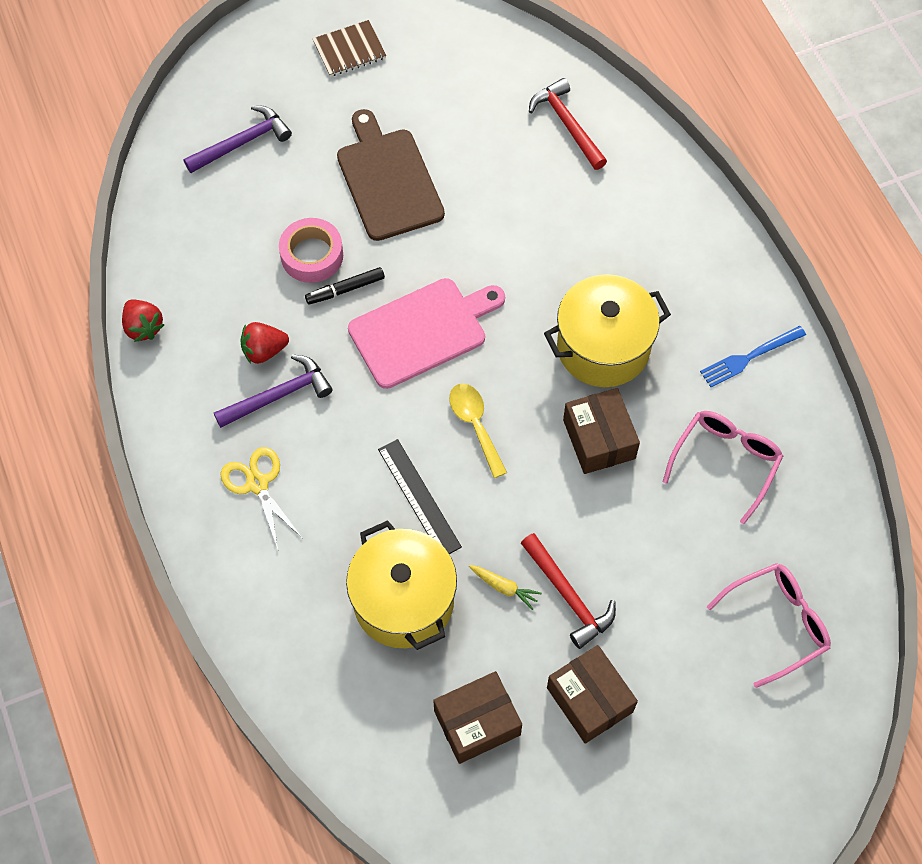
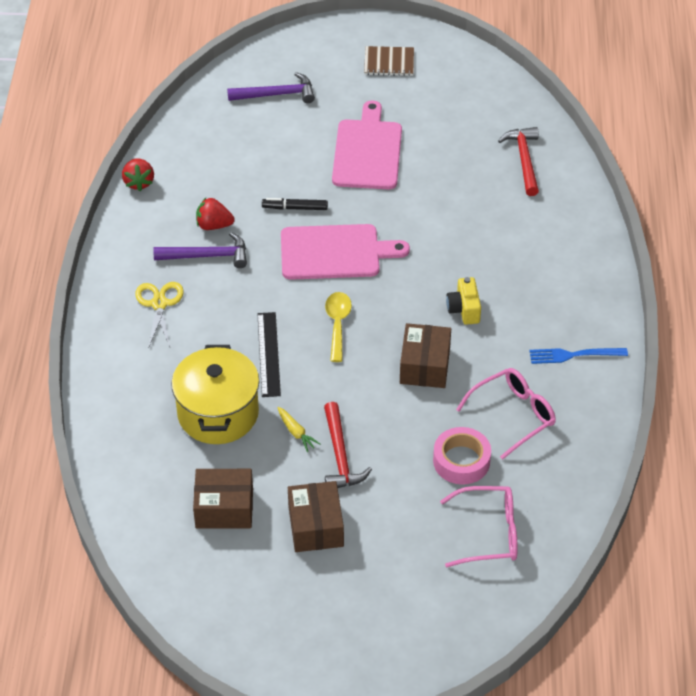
camera: 25 degrees right, 15 degrees down
(312, 255) = (283, 179): pink tape -> pink tape (461, 461)
(388, 180) = (367, 152): brown cutting board -> pink cutting board
(603, 347) = (464, 309): yellow pot -> yellow camera

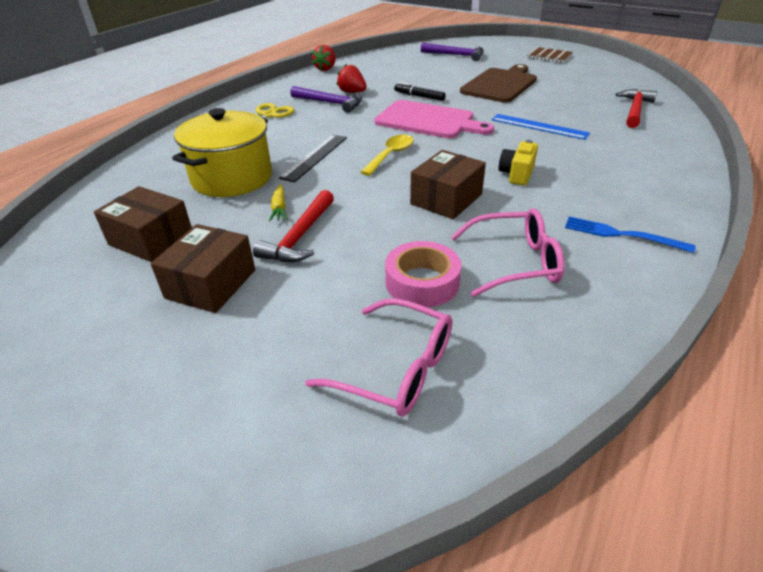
camera: 30 degrees right, 10 degrees down
(367, 152) = (500, 84): pink cutting board -> brown cutting board
(447, 224) = (539, 126): none -> blue ruler

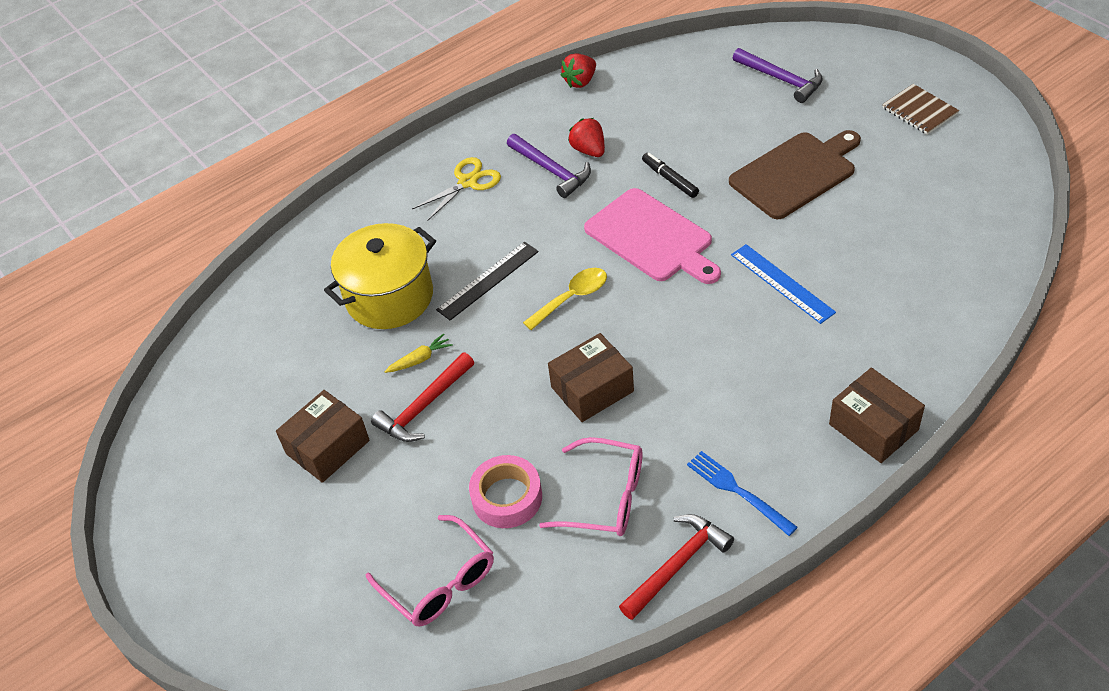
camera: 25 degrees right, 10 degrees up
(151, 239) = (291, 374): brown box -> brown box (873, 427)
(279, 208) = (420, 359): yellow carrot -> yellow carrot turned 135 degrees counterclockwise
(517, 174) = (693, 368): yellow camera -> none
(634, 110) = (937, 276): red hammer -> red hammer (677, 565)

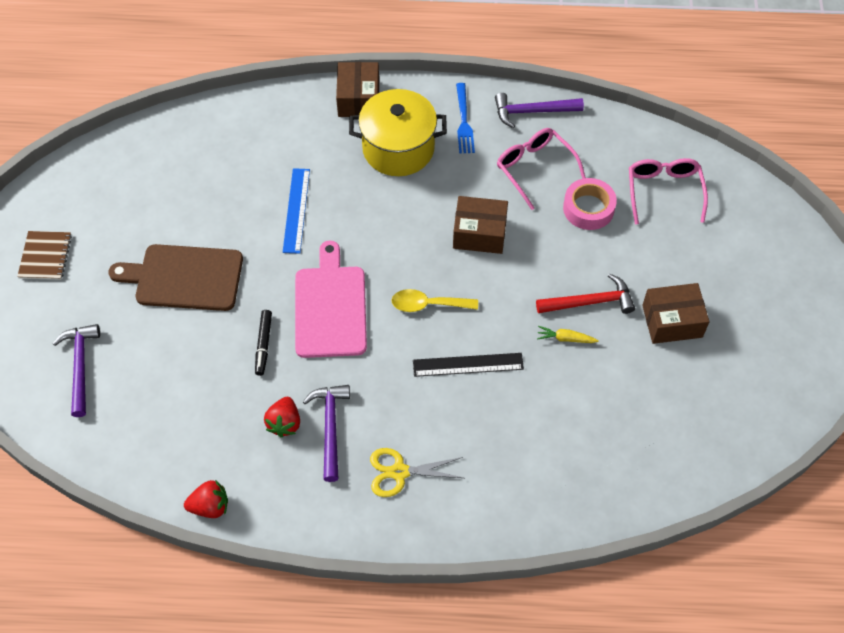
camera: 145 degrees left, 10 degrees up
(389, 297) = (546, 408): yellow pot -> yellow pot (398, 148)
(677, 565) = (532, 111): red hammer -> purple hammer

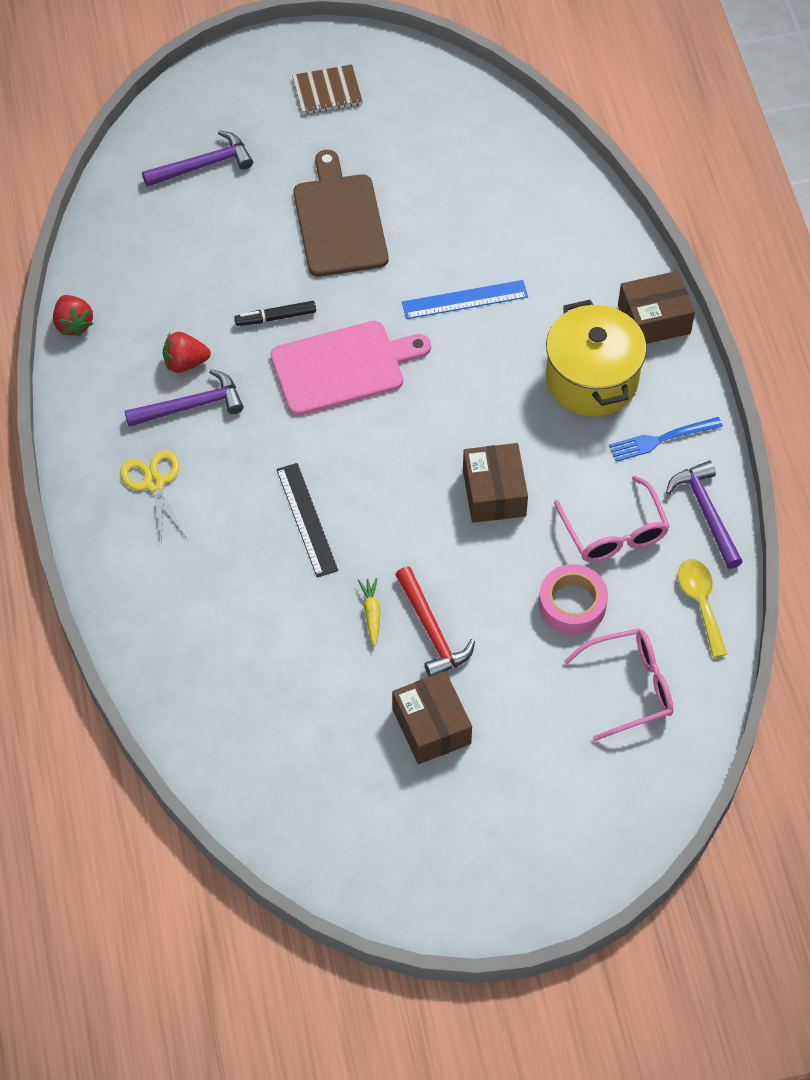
camera: 75 degrees right, 0 degrees up
(428, 304) = (376, 462): yellow spoon -> yellow spoon (701, 603)
(534, 168) = (614, 532): pink glasses -> pink glasses turned 120 degrees clockwise

